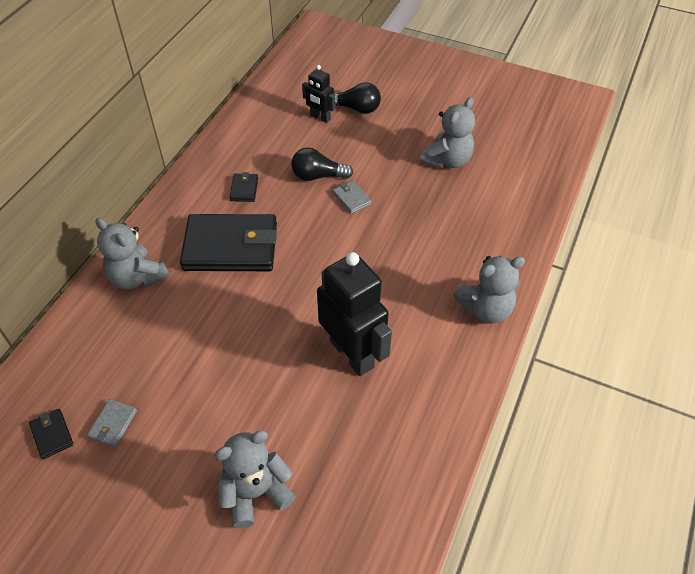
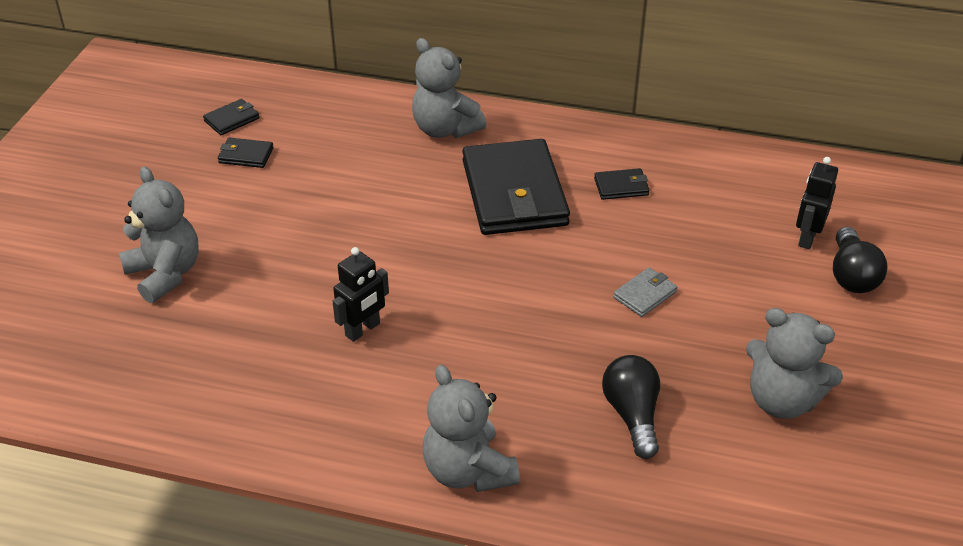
camera: 80 degrees right, 10 degrees down
(113, 424) = (246, 155): grey wallet -> black wallet
(137, 277) = (445, 129): grey teddy bear -> grey teddy bear turned 75 degrees counterclockwise
(318, 176) = (677, 253): black light bulb -> black light bulb (632, 415)
(352, 353) = (363, 330): black robot -> black robot, size x0.51

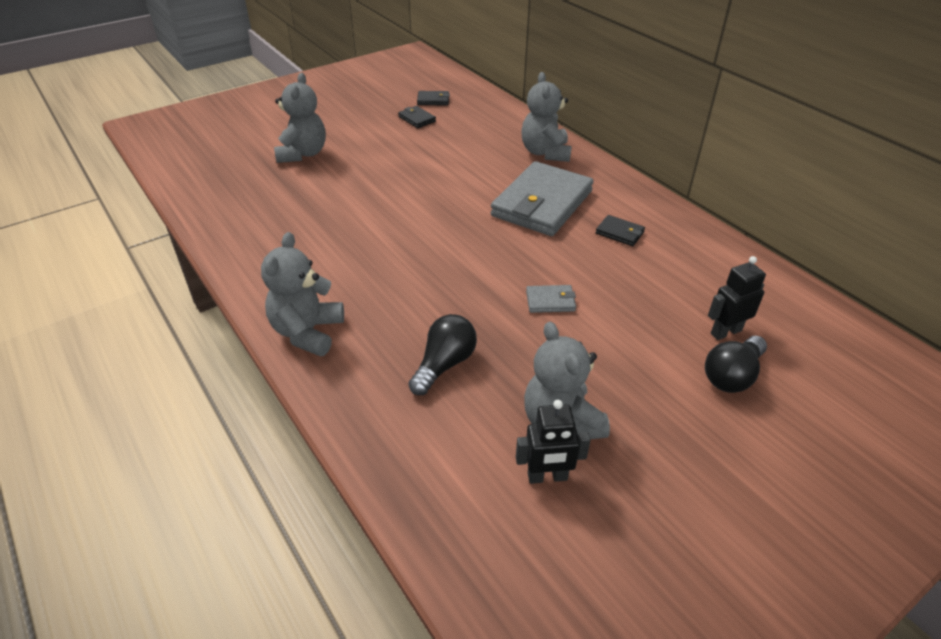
camera: 40 degrees right, 0 degrees up
(363, 330) = (357, 228): black robot -> black robot (547, 477)
(514, 193) = (542, 203): black wallet -> grey wallet

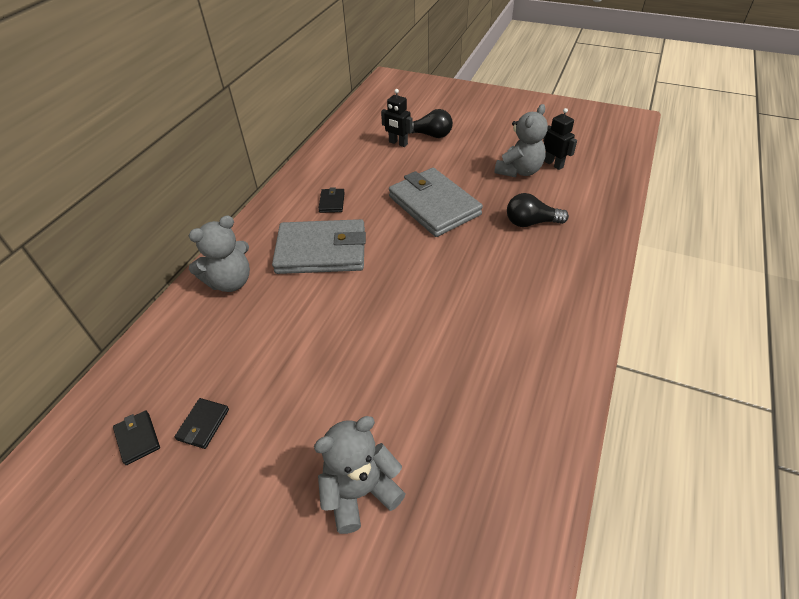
camera: 120 degrees left, 5 degrees up
(307, 332) = (579, 295): grey teddy bear -> none
(550, 301) = (434, 205): grey wallet -> grey wallet, size x2.45

